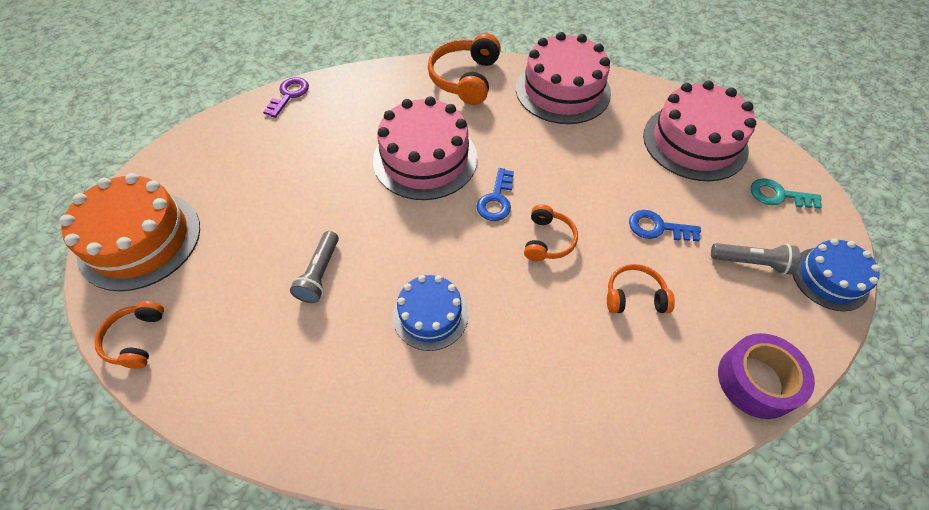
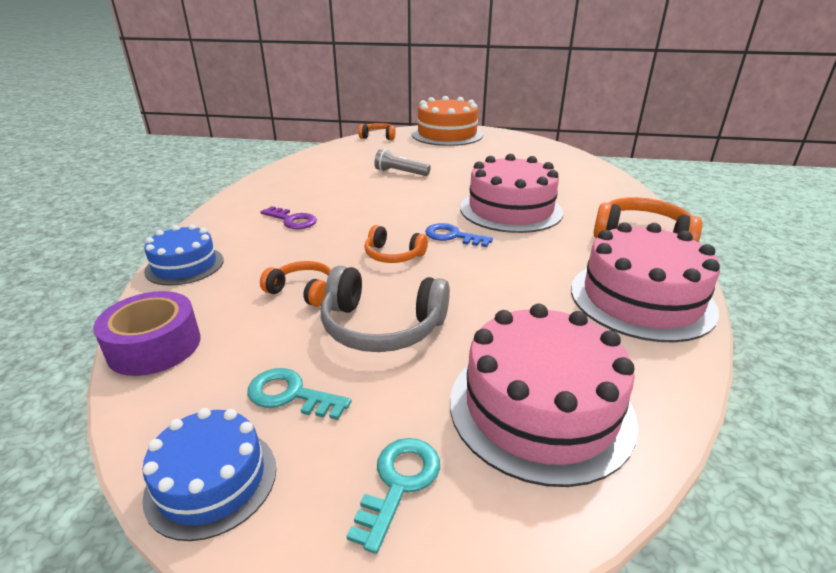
camera: 100 degrees right, 25 degrees down
(289, 95) = (589, 165): purple key -> purple key (292, 220)
(430, 315) = (345, 202): blue cake -> blue cake (185, 265)
(634, 296) = (303, 291): orange headphones -> orange headphones turned 75 degrees counterclockwise
(657, 227) = (382, 326): blue key -> grey headphones
(751, 262) = (291, 395): grey flashlight -> turquoise key

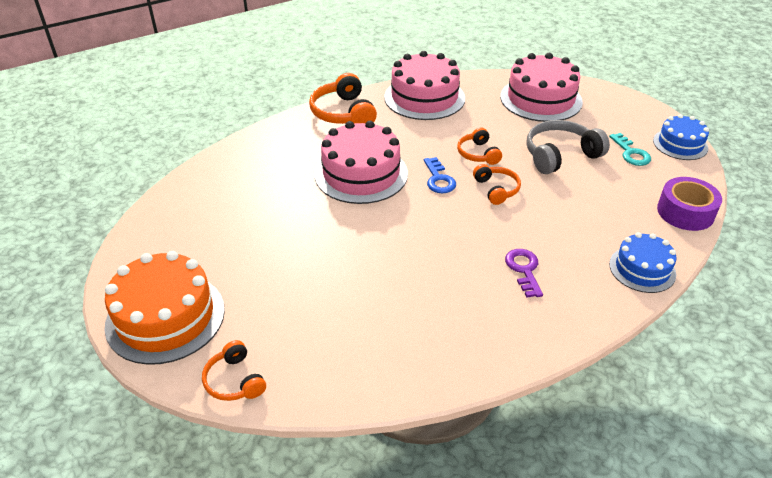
camera: 130 degrees left, 10 degrees up
(303, 291) = (579, 198): orange headphones -> orange headphones (478, 154)
(382, 326) = (560, 155): grey headphones -> grey headphones turned 90 degrees counterclockwise
(399, 483) = (616, 111): turquoise key -> none
(400, 173) = (349, 275): grey flashlight -> none

